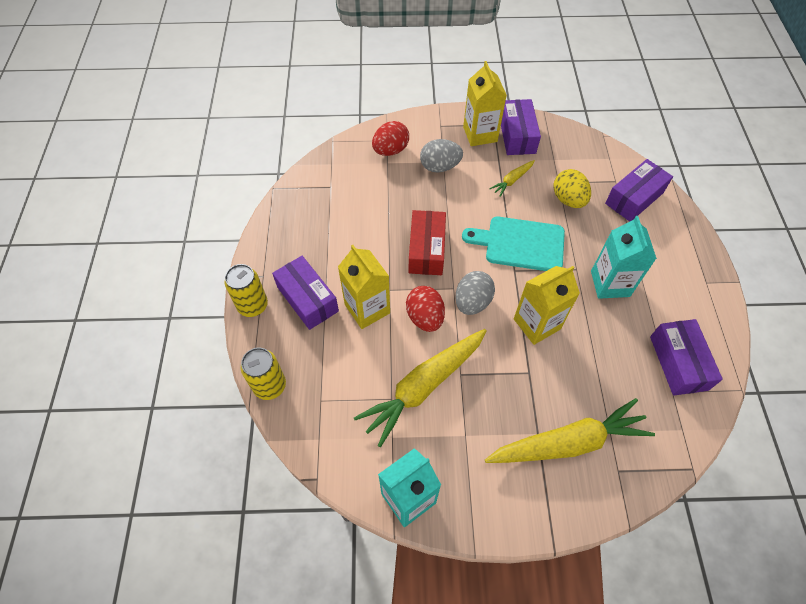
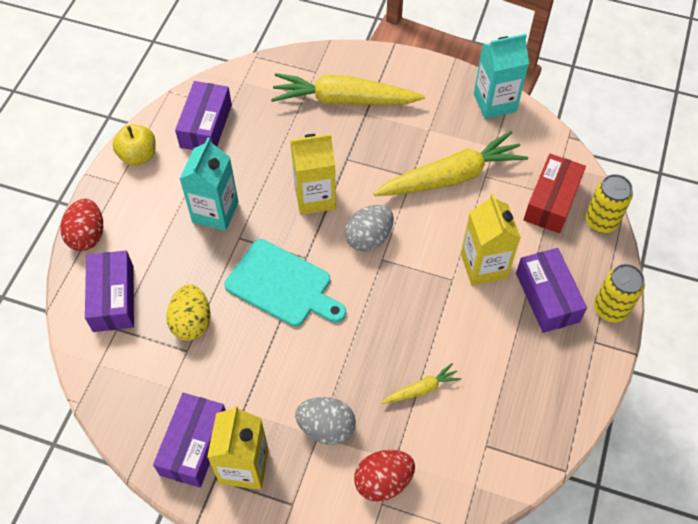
camera: 160 degrees left, 0 degrees up
(425, 317) = (425, 238): red egg -> red egg (87, 235)
(426, 250) = (393, 312): red box -> red box (551, 201)
(512, 180) = (243, 373): yellow carrot -> yellow carrot (421, 389)
(634, 198) = (113, 298): purple box -> purple box turned 75 degrees counterclockwise
(711, 312) = (138, 156): none -> yellow apple

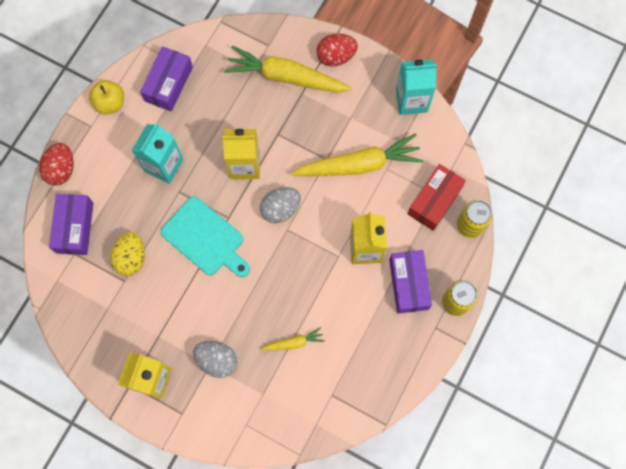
camera: 10 degrees right, 15 degrees up
(194, 445) = (118, 356): purple box -> none
(383, 481) = (250, 408): red egg -> red egg (336, 56)

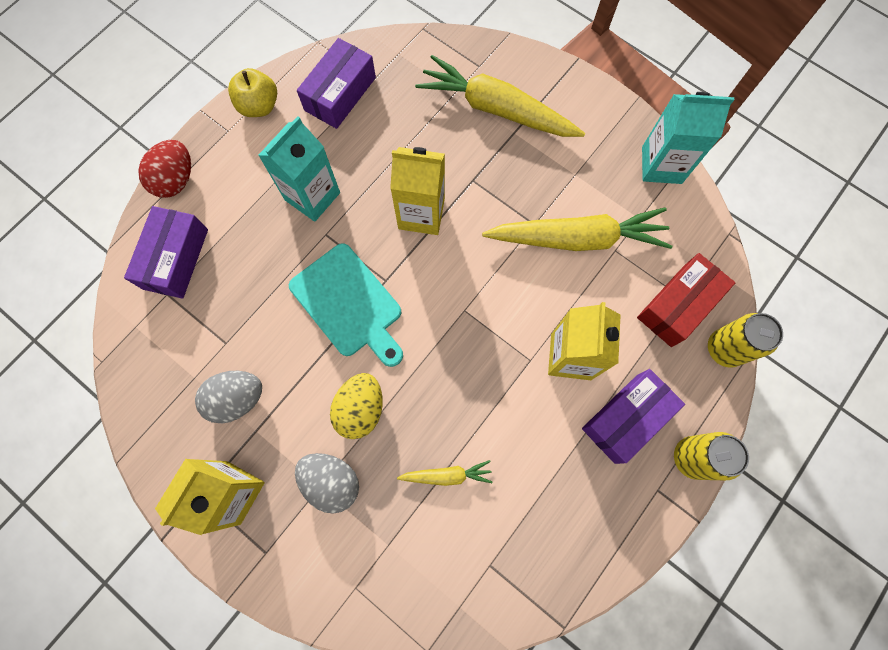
camera: 10 degrees right, 0 degrees up
(131, 258) = (242, 313): yellow egg -> yellow egg (360, 409)
(280, 209) = (460, 281): grey egg -> grey egg (237, 399)
(336, 56) = (566, 93): red egg -> none
(408, 284) = (626, 418): purple box -> purple box turned 45 degrees clockwise

